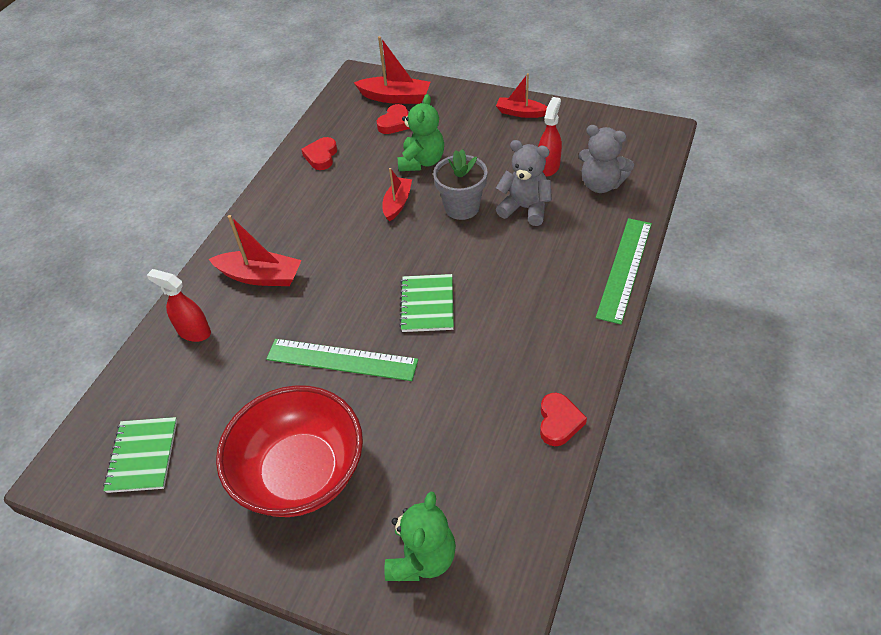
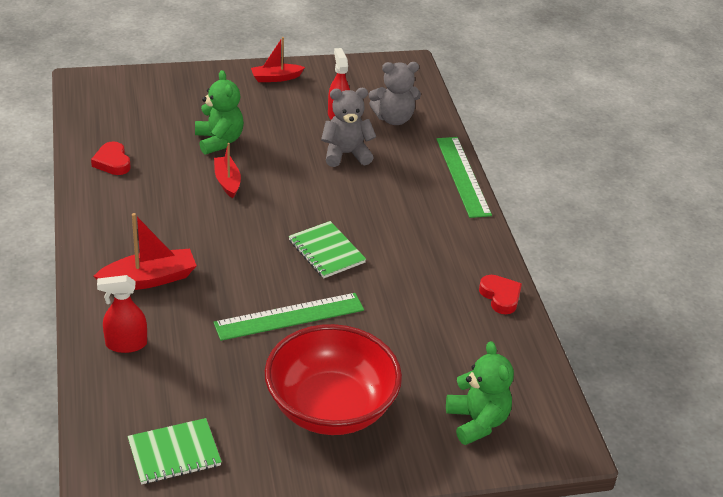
camera: 40 degrees left, 10 degrees down
(143, 456) = (174, 453): green notebook -> green notebook turned 75 degrees counterclockwise
(395, 97) = (141, 92): red boat -> none
(395, 123) = (161, 114): red heart -> none
(462, 207) = (290, 168): grey flower pot -> none

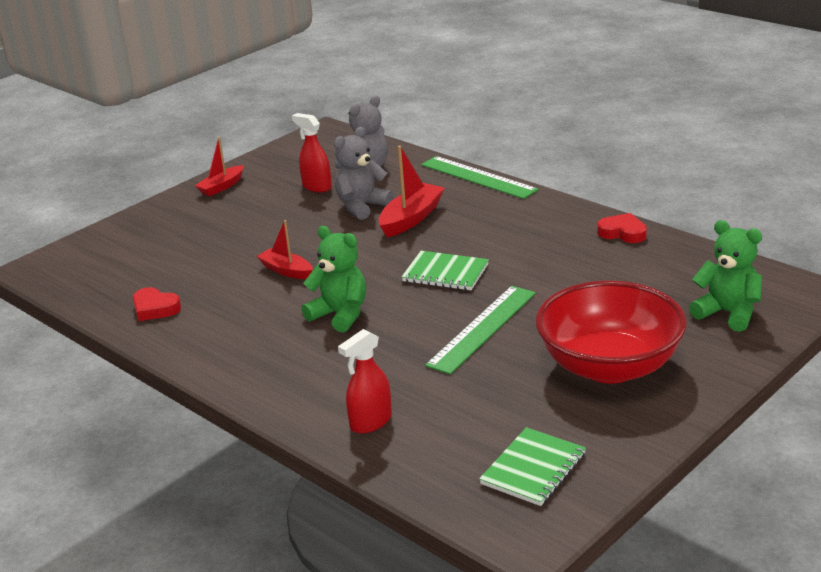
camera: 30 degrees left, 10 degrees down
(149, 279) = (320, 368): red boat -> red boat (411, 218)
(219, 141) = (235, 248): green teddy bear -> green teddy bear (340, 315)

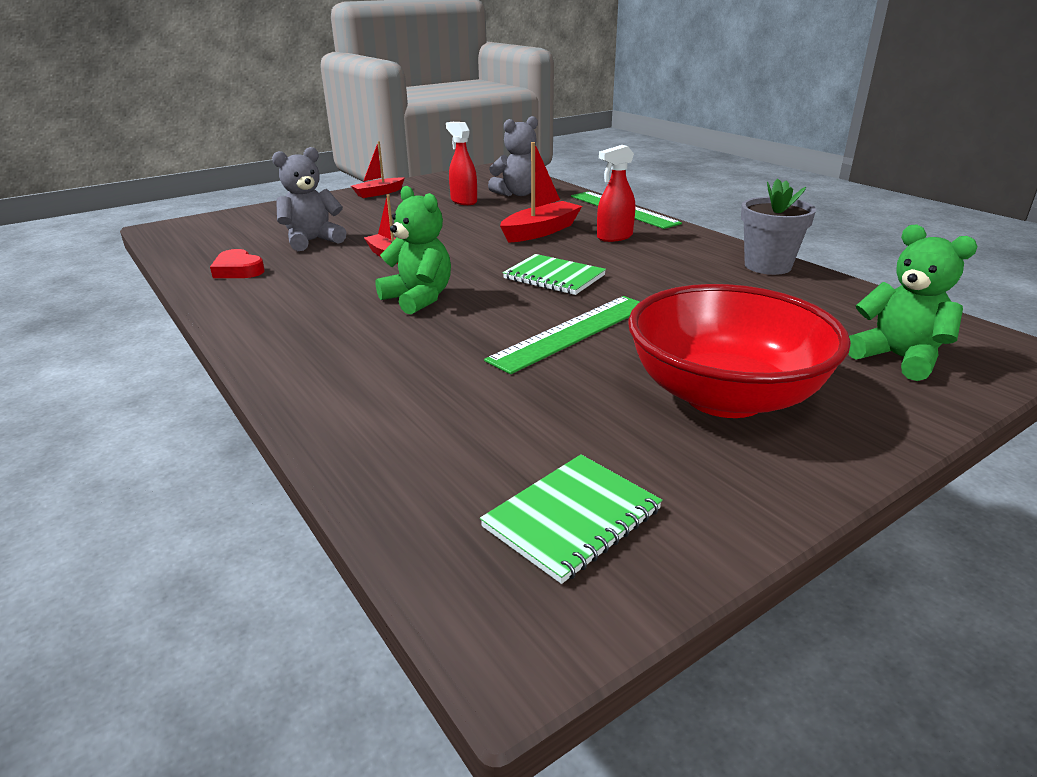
camera: 10 degrees right, 0 degrees up
(362, 206) = (497, 218): grey teddy bear -> grey teddy bear (312, 241)
(370, 422) = (380, 414): red spray bottle -> red spray bottle (614, 237)
(622, 233) = (767, 266): red heart -> grey flower pot

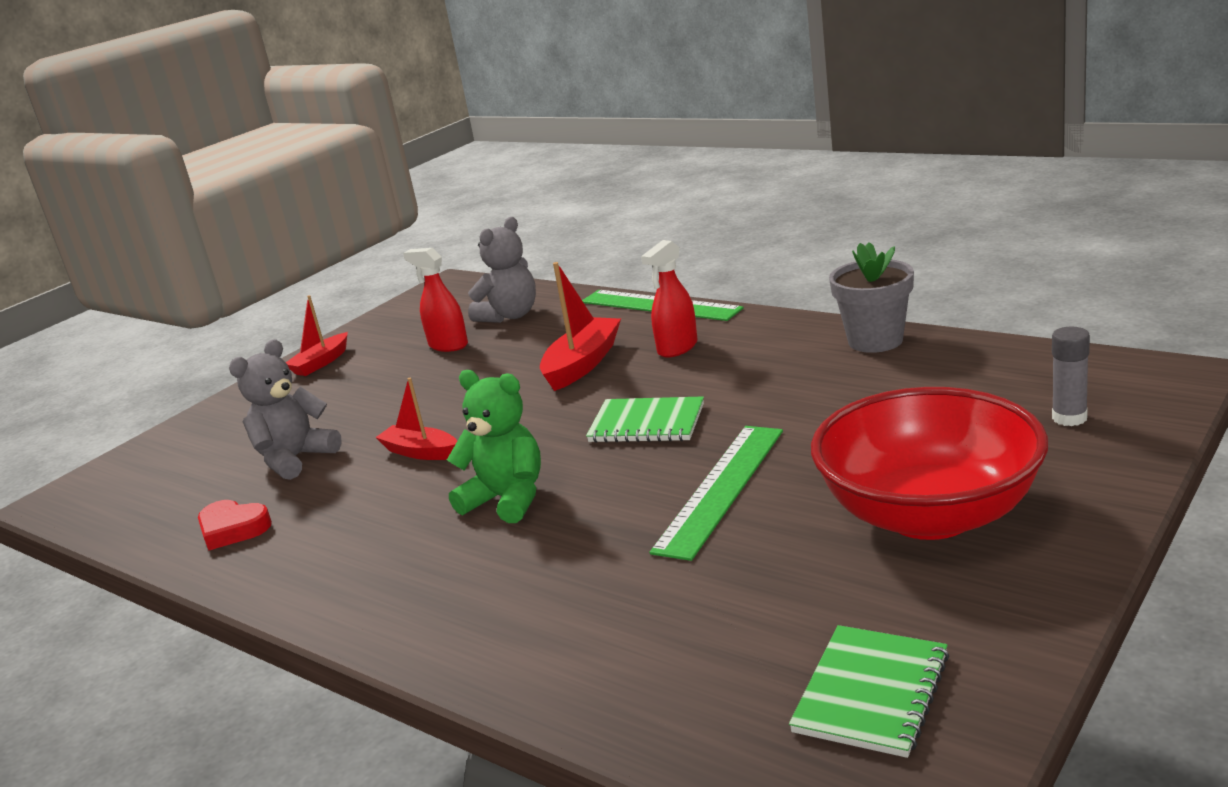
camera: 15 degrees left, 5 degrees down
(898, 358) = (1069, 418): green teddy bear -> grey glue stick

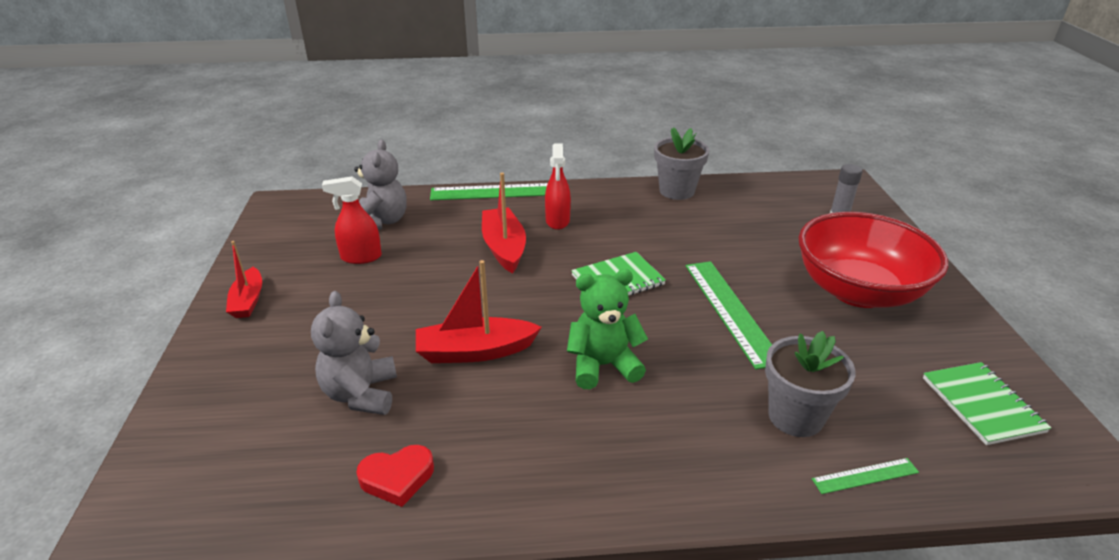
camera: 45 degrees left, 10 degrees up
(421, 452) = (475, 351): red boat -> red boat, size x1.50
(595, 695) = (865, 476): none -> green ruler
(616, 613) = (795, 416): none -> grey flower pot

